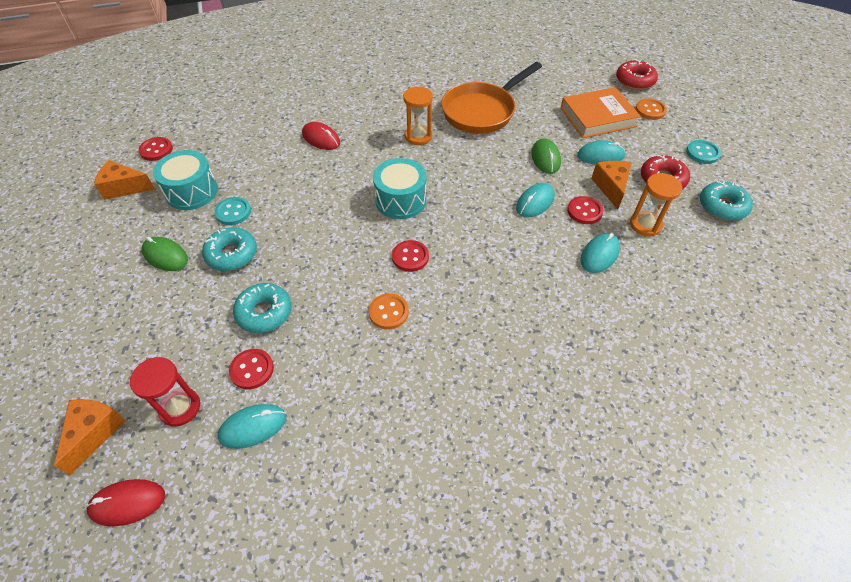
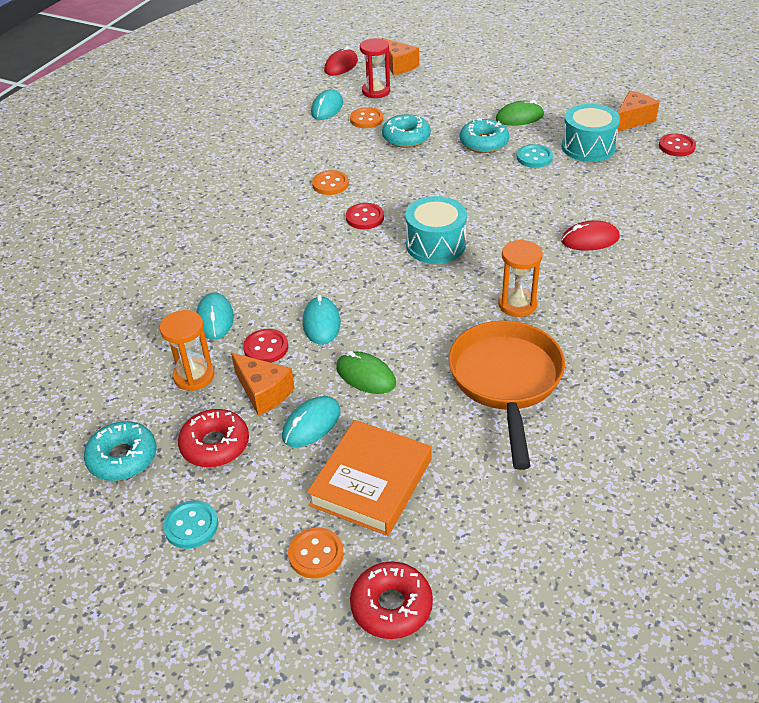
camera: 135 degrees right, 10 degrees down
(252, 370) = (366, 119): red button -> orange button

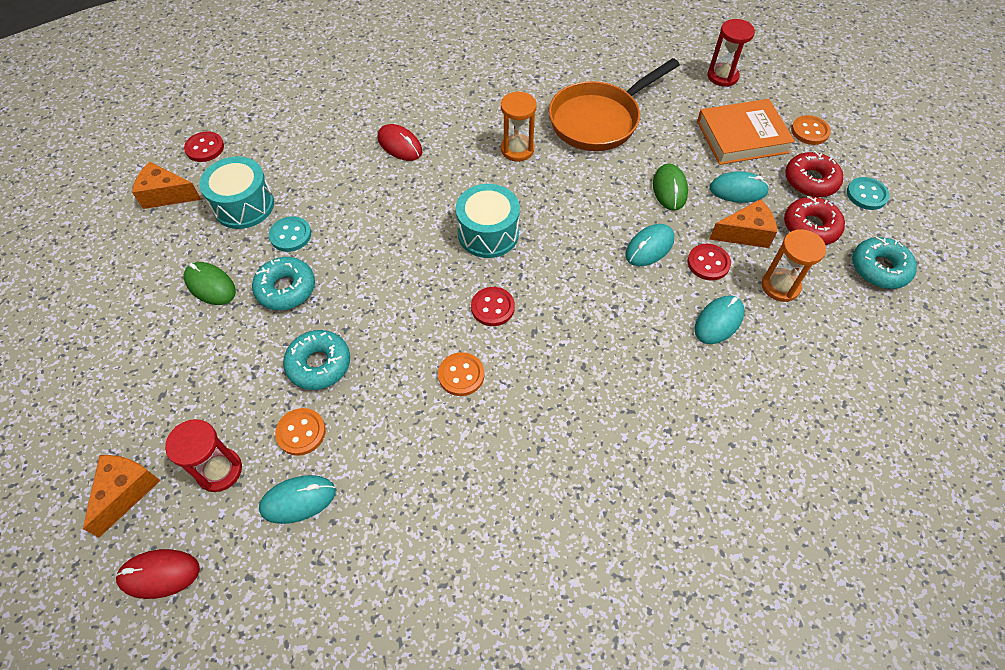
camera: 130 degrees left, 15 degrees up
(263, 392) = (745, 233): orange cheese -> orange cheese turned 75 degrees clockwise
(391, 606) = (796, 88): red donut -> red donut (810, 181)
(481, 542) = (722, 76): none -> red hourglass

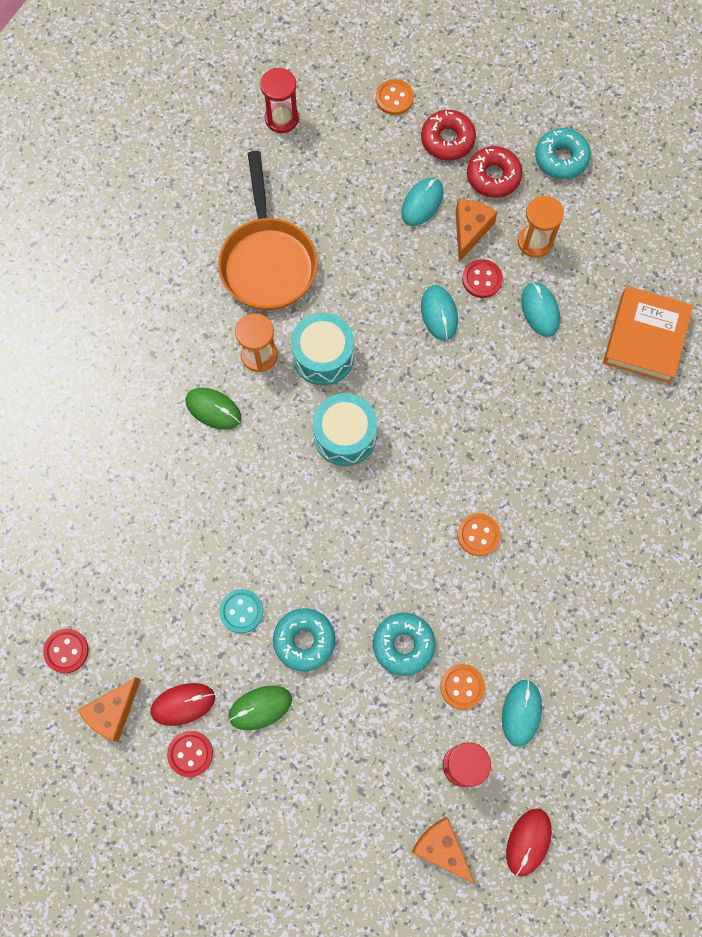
camera: 60 degrees left, 15 degrees up
(244, 205) = (175, 641): turquoise drum -> turquoise drum (323, 356)
(400, 145) = (185, 458): red mouse -> red mouse (183, 704)
(492, 307) = (427, 475): red button -> red button (190, 754)
(669, 189) = (387, 256): green mouse -> green mouse (213, 409)
(742, 137) = (365, 156): orange book -> orange book (645, 337)
(866, 195) = (487, 109): turquoise button -> none

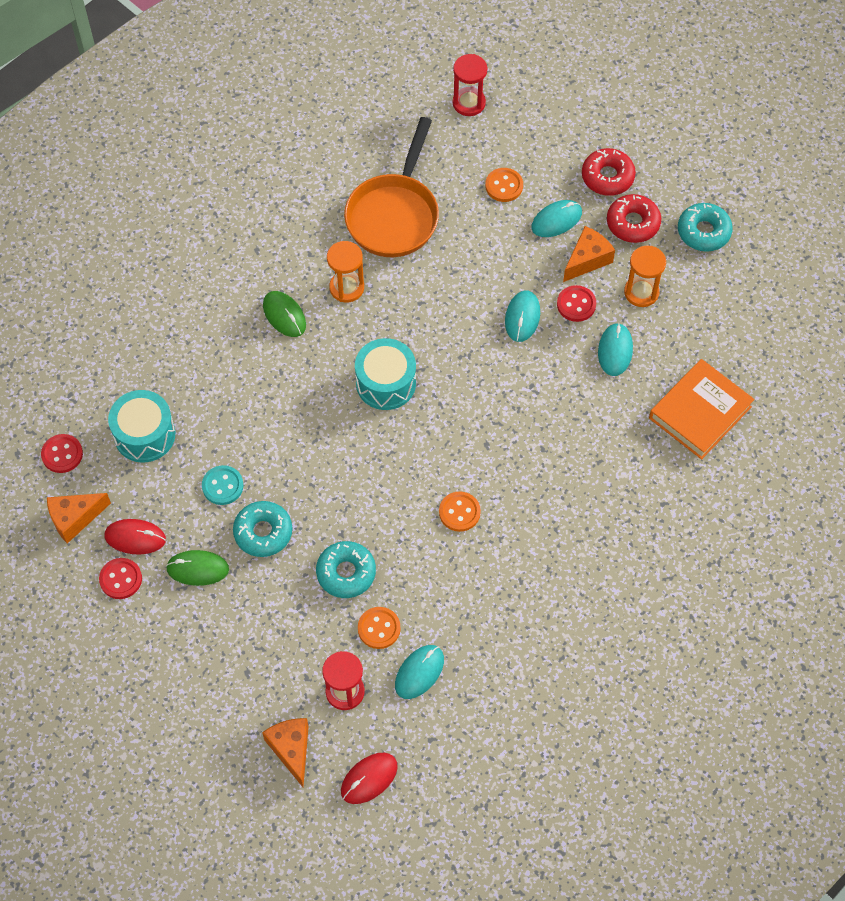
camera: 25 degrees right, 10 degrees down
(323, 356) = (401, 311): turquoise drum -> turquoise drum (144, 435)
(394, 98) = (578, 124): orange button -> orange button (504, 186)

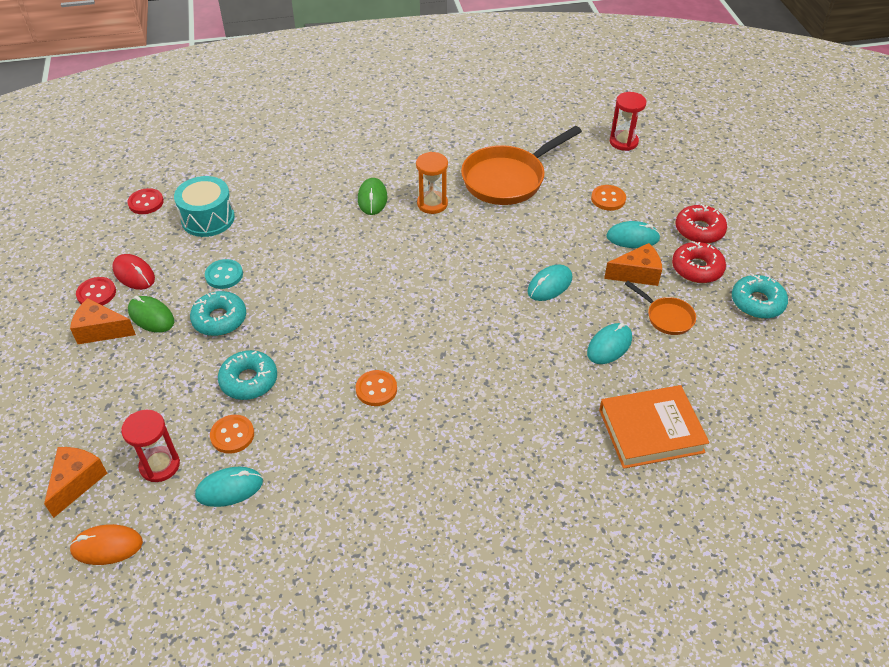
camera: 35 degrees right, 15 degrees down
(75, 519) = (111, 242): orange cheese -> orange cheese (101, 330)
(369, 779) = (107, 546): red mouse -> orange mouse
(386, 383) = (403, 273): turquoise drum -> none
(576, 304) = (602, 298): red button -> none
(641, 292) = (666, 317): orange hourglass -> orange pan

